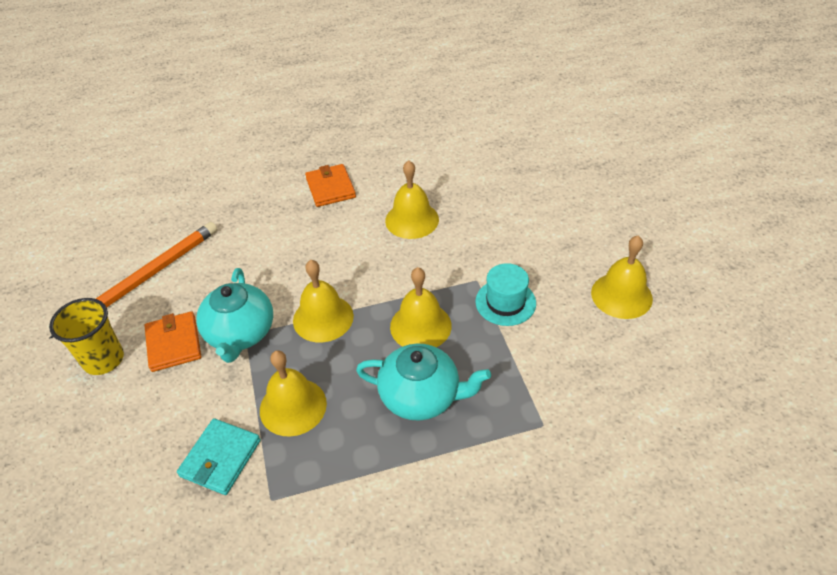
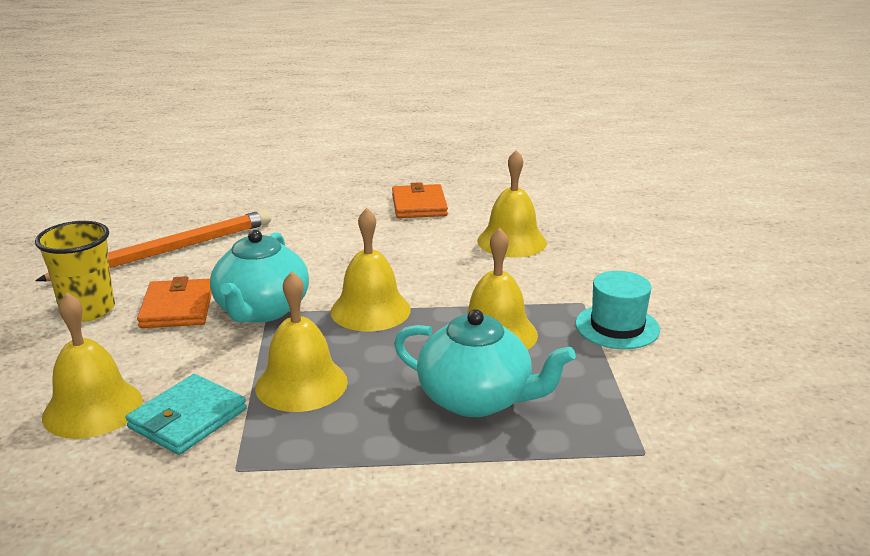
camera: 10 degrees right, 20 degrees down
(621, 295) = (784, 341): yellow bell -> yellow bell (93, 408)

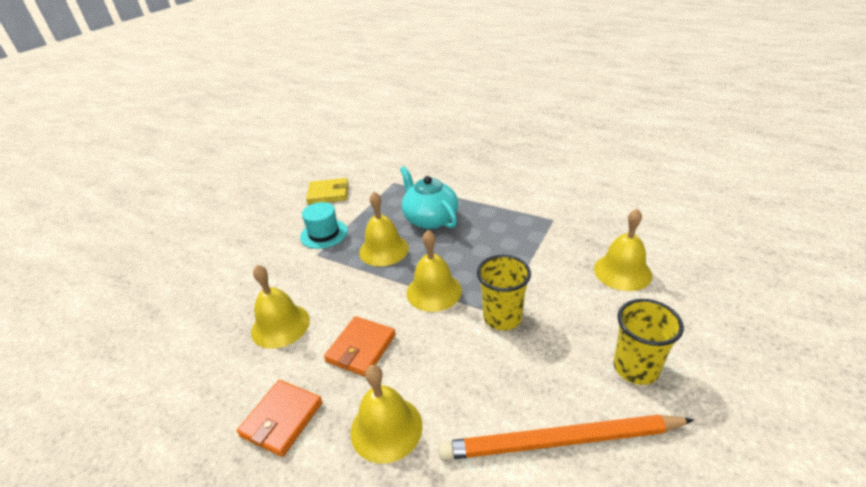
camera: 145 degrees left, 10 degrees up
(177, 308) = (563, 343): orange wallet -> orange wallet (361, 348)
(188, 418) = (570, 249): turquoise wallet -> none
(261, 310) = (502, 317): turquoise teapot -> yellow cup
(301, 384) = (505, 251): yellow bell -> yellow bell (386, 428)
(730, 388) = (328, 193): none -> yellow wallet

